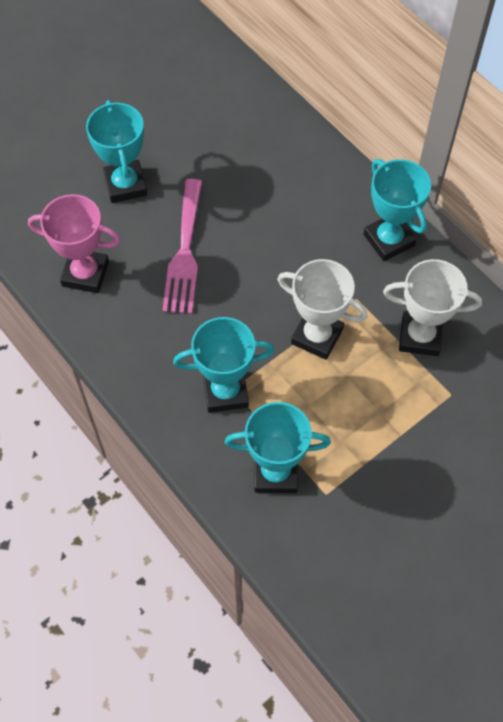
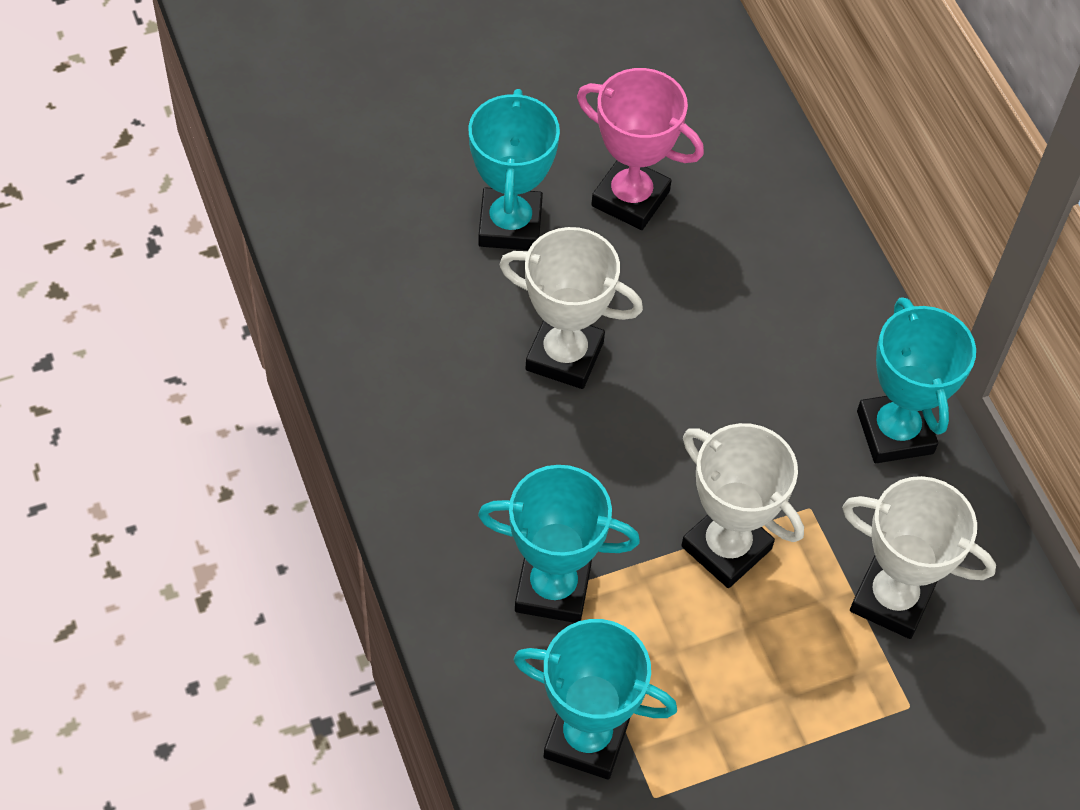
camera: 15 degrees right, 5 degrees down
(85, 274) = (402, 342): pink trophy -> pink trophy (630, 198)
(184, 253) = (564, 356): pink fork -> white trophy

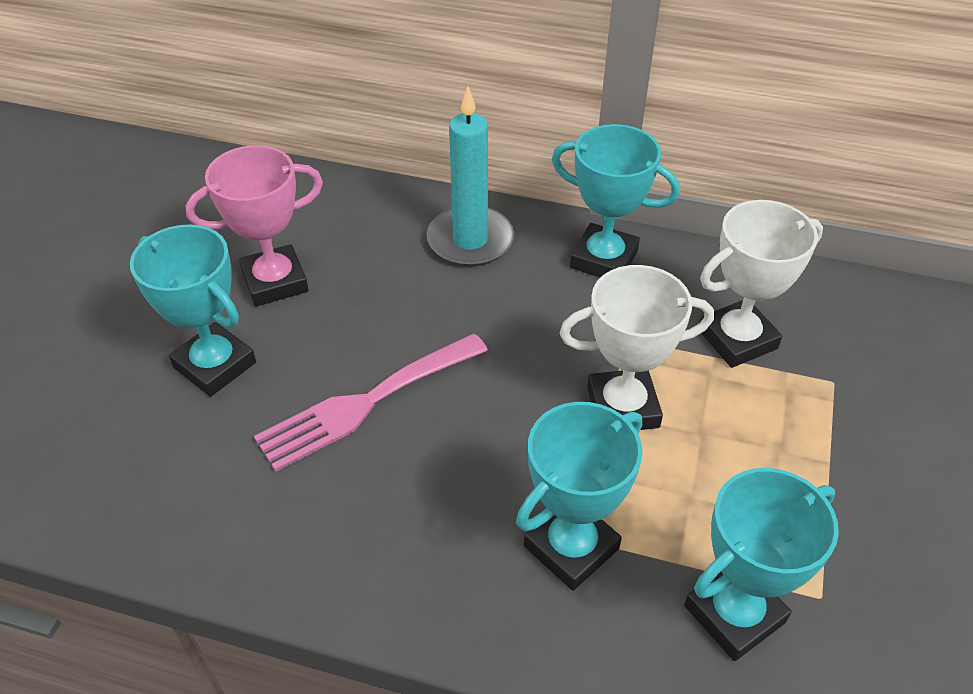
camera: 50 degrees left, 10 degrees down
(564, 356) = (365, 403): white trophy -> pink fork
(816, 309) = (470, 240): none -> turquoise candle

